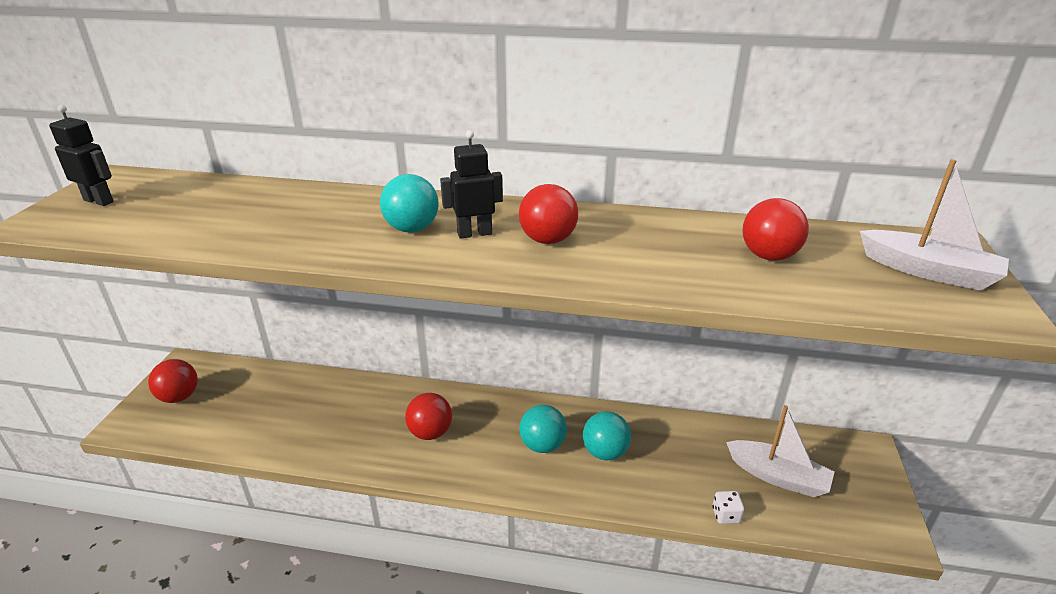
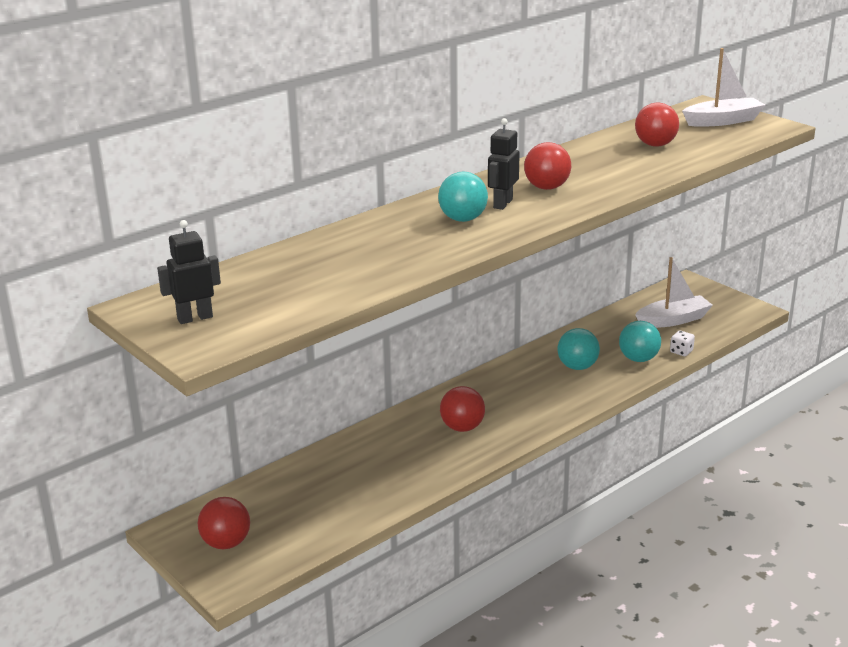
camera: 50 degrees left, 5 degrees down
(542, 445) = (539, 387): turquoise ball -> turquoise ball (638, 359)

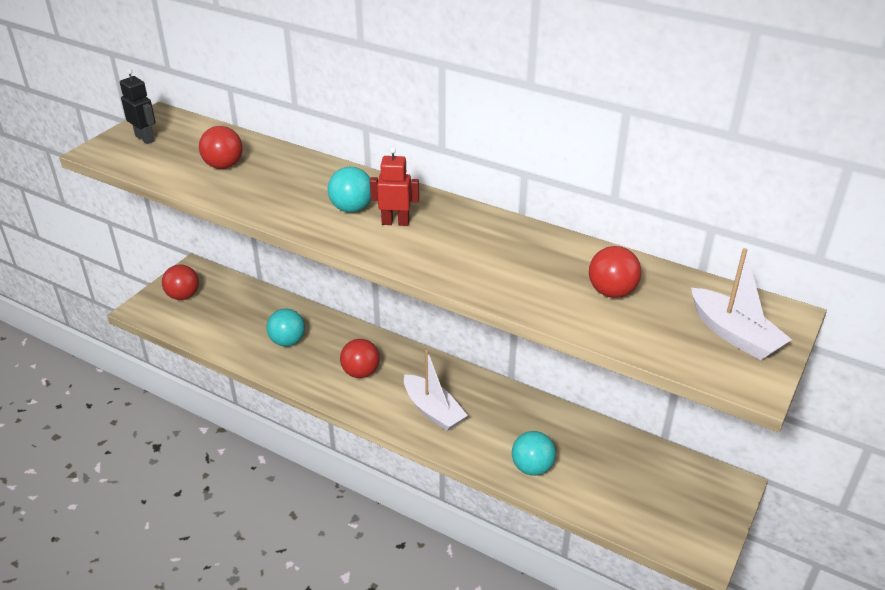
camera: 70 degrees right, 10 degrees up
(502, 204) = (395, 222): black robot -> red robot
(547, 187) = (447, 240): red ball -> red ball (224, 166)
(577, 367) = (494, 425): turquoise ball -> turquoise ball (287, 341)
(673, 320) = (632, 484): white boat -> white boat (433, 410)
(681, 351) = (565, 500): white dice -> none

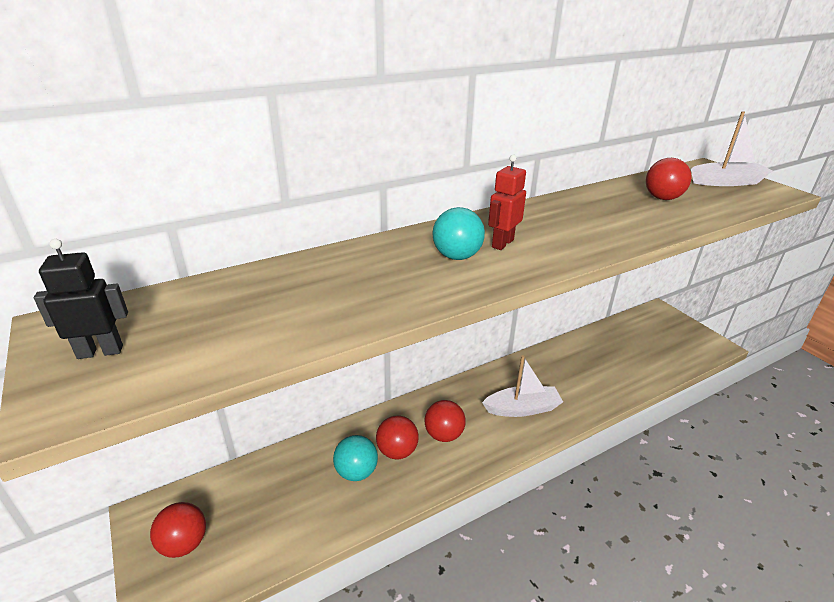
camera: 60 degrees left, 5 degrees down
(224, 166) = (272, 306): red ball -> red ball (397, 451)
(532, 467) = (612, 382): turquoise ball -> none

